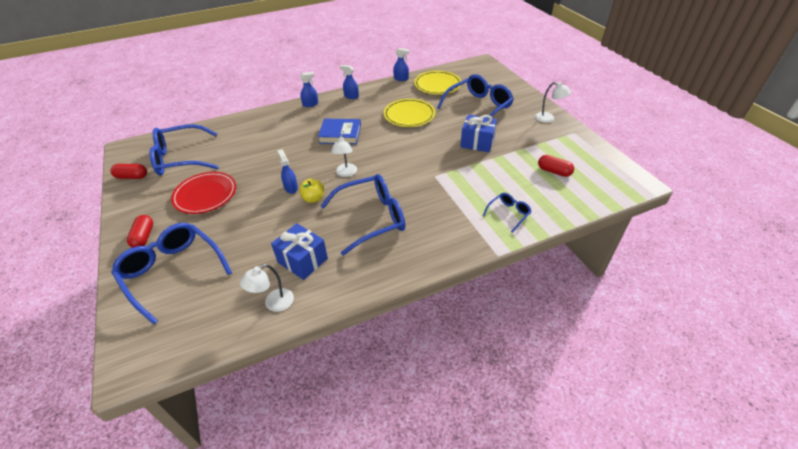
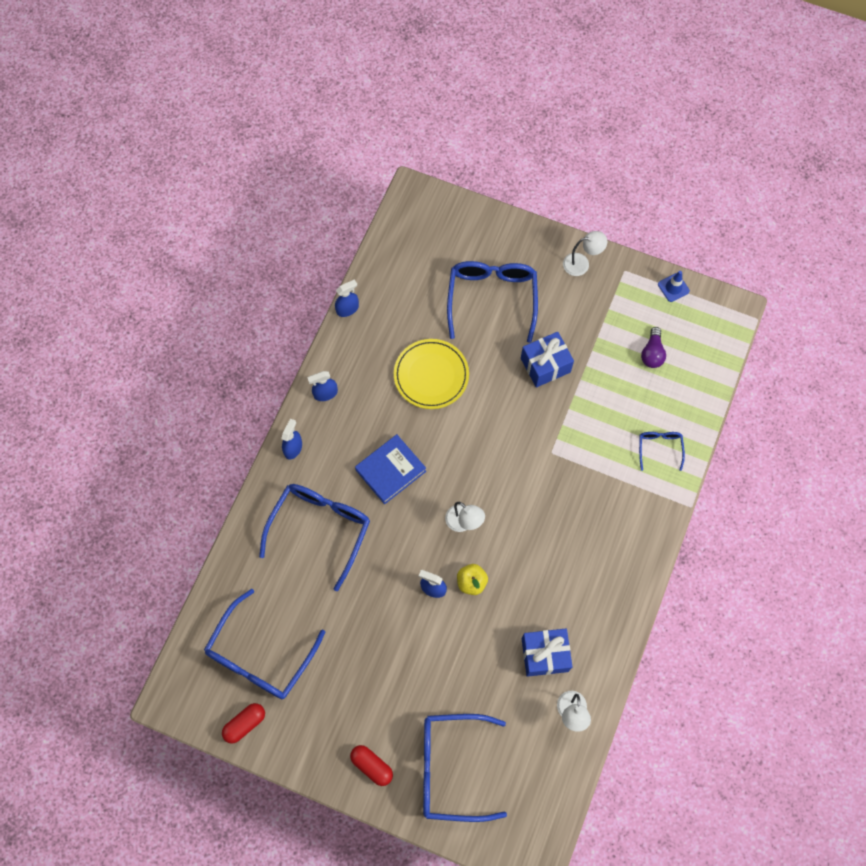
camera: 45 degrees left, 25 degrees up
(205, 195) = (360, 672): red plate -> none
(371, 218) = (550, 558): blue glasses -> blue glasses (320, 530)
(437, 85) = (405, 289): yellow plate -> none
(554, 171) = (652, 353): red capsule -> purple light bulb
(601, 153) = (673, 287): none -> blue traffic cone

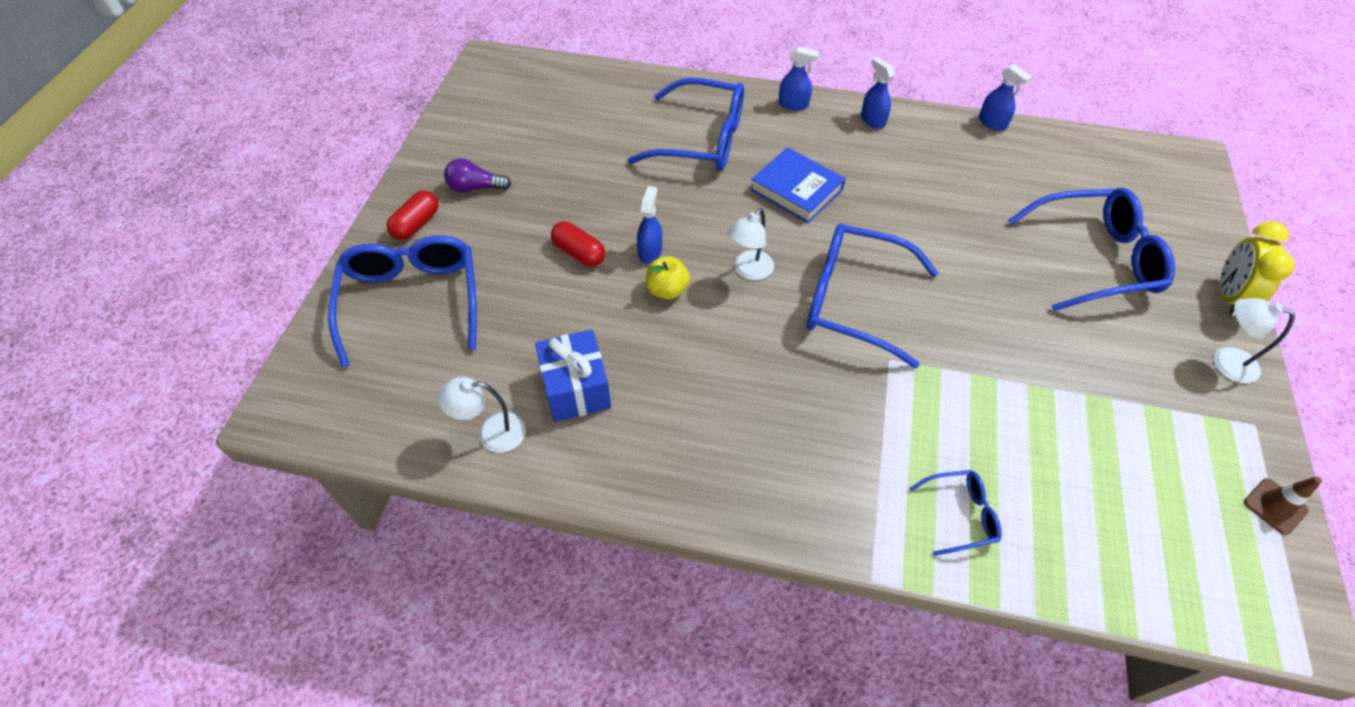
camera: 80 degrees right, 15 degrees down
(245, 724) = (465, 115): red capsule -> red capsule (579, 253)
(261, 655) = (543, 115): blue glasses -> blue glasses (855, 301)
(431, 375) = (944, 210): yellow plate -> none
(535, 236) = (1228, 296): none -> yellow clock
(545, 365) = (1026, 335): blue gift -> none
(581, 263) = (1225, 362): white lamp -> white lamp turned 135 degrees clockwise
(652, 353) = (1129, 484): purple light bulb -> purple light bulb (475, 188)
(673, 287) = (1275, 506): blue traffic cone -> brown traffic cone

